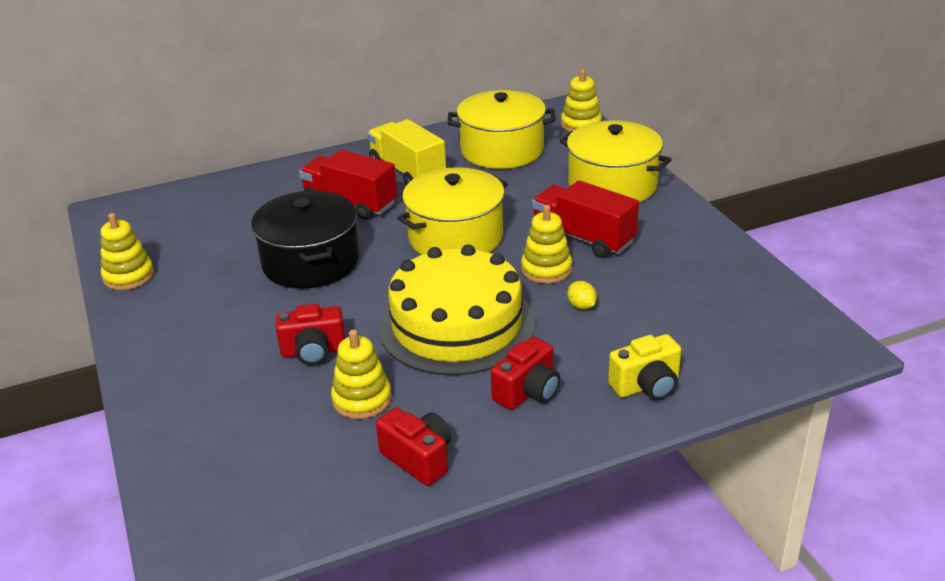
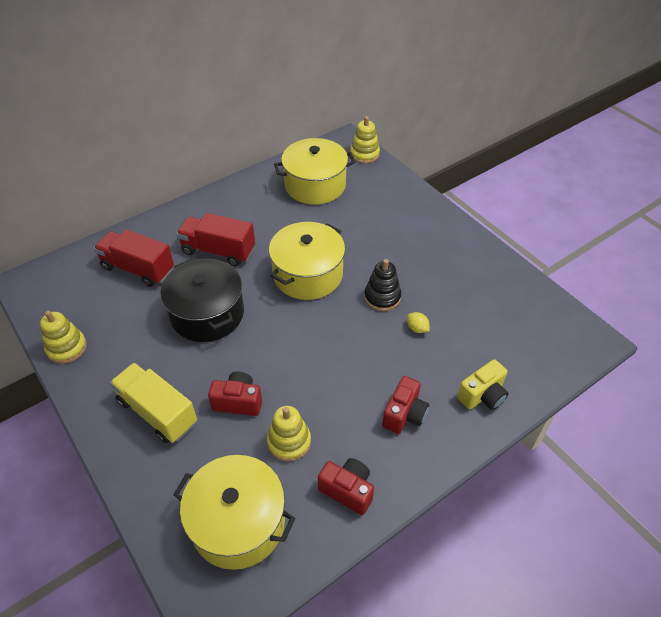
camera: 15 degrees left, 15 degrees up
(313, 351) = (238, 401): red camera -> red camera turned 150 degrees counterclockwise
(407, 171) = (251, 214): yellow truck -> yellow truck (157, 412)
(457, 325) = (335, 359): yellow cake -> none
(546, 269) = (382, 297): yellow stacking toy -> black stacking toy
(583, 238) = (399, 264): red truck -> red truck (138, 269)
(612, 185) = (404, 210): yellow pot -> yellow pot (238, 522)

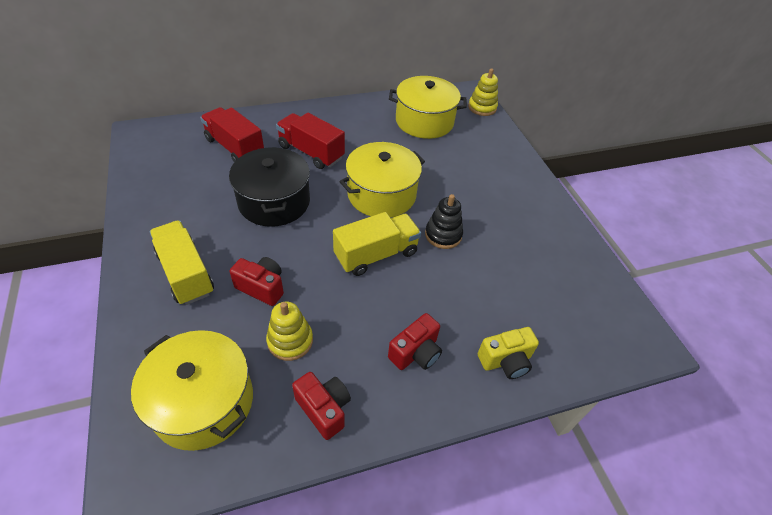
camera: 15 degrees right, 0 degrees up
(67, 348) = (141, 194): yellow stacking toy -> none
(329, 336) = (376, 254): none -> yellow truck
(417, 328) = (465, 274): yellow lemon -> none

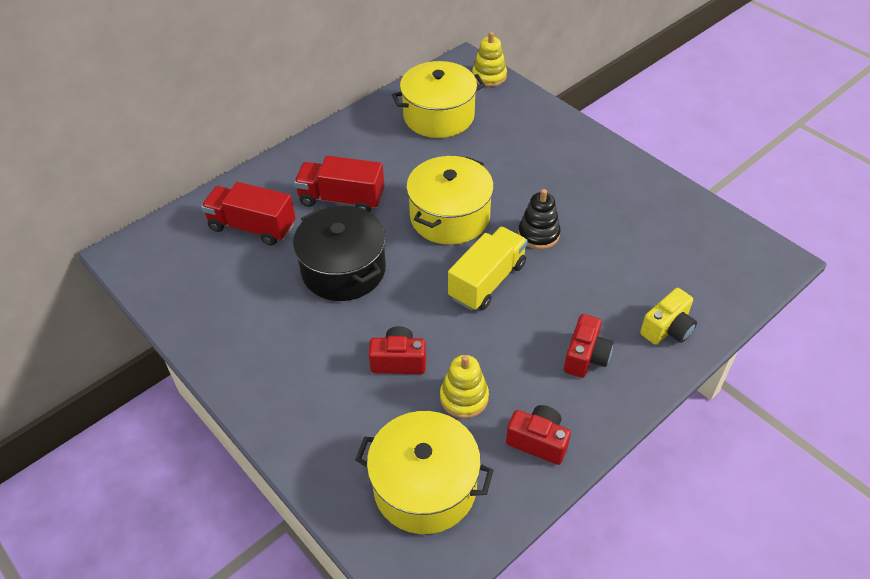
camera: 20 degrees left, 0 degrees up
(186, 273) = (310, 381): yellow truck -> none

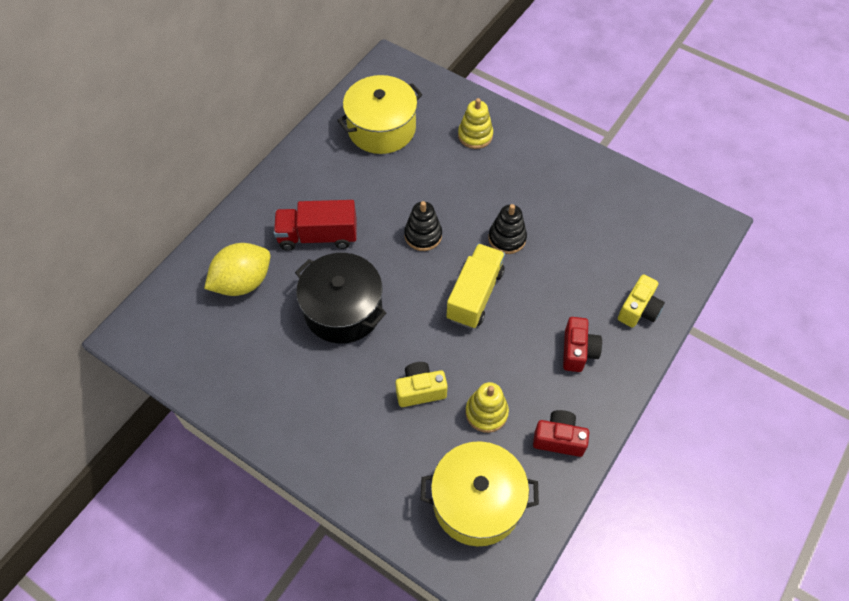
camera: 15 degrees left, 10 degrees up
(252, 227) = (243, 282): red truck -> yellow lemon
(399, 361) = (420, 390): red camera -> yellow camera
(450, 216) = (423, 235): yellow pot -> black stacking toy
(489, 76) = (416, 75): yellow stacking toy -> yellow stacking toy (475, 135)

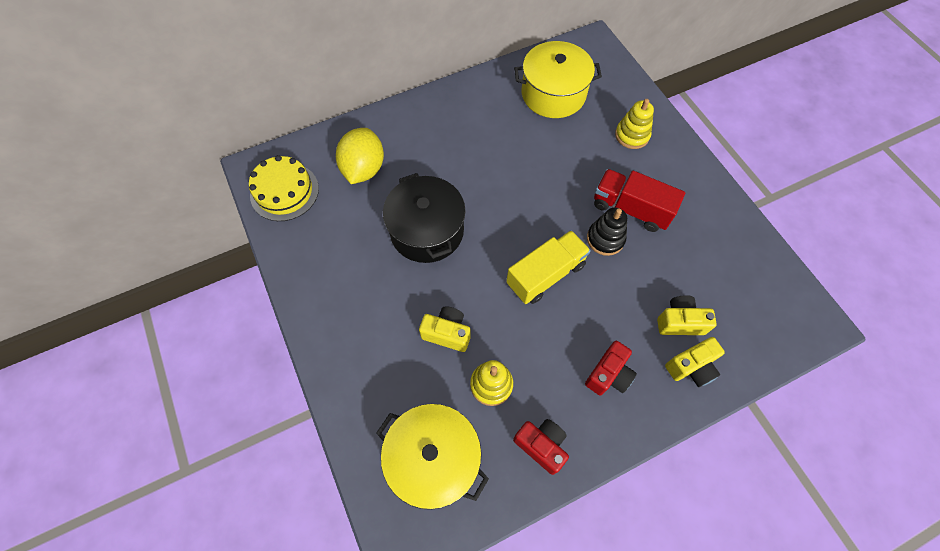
camera: 30 degrees right, 5 degrees up
(175, 342) = (284, 192): none -> yellow cake
(243, 282) = (363, 169): yellow lemon -> yellow lemon turned 75 degrees counterclockwise
(318, 236) = (445, 160): red truck -> red truck (631, 209)
(423, 235) = (532, 201): black stacking toy -> none
(608, 278) = (680, 322): none -> yellow camera

